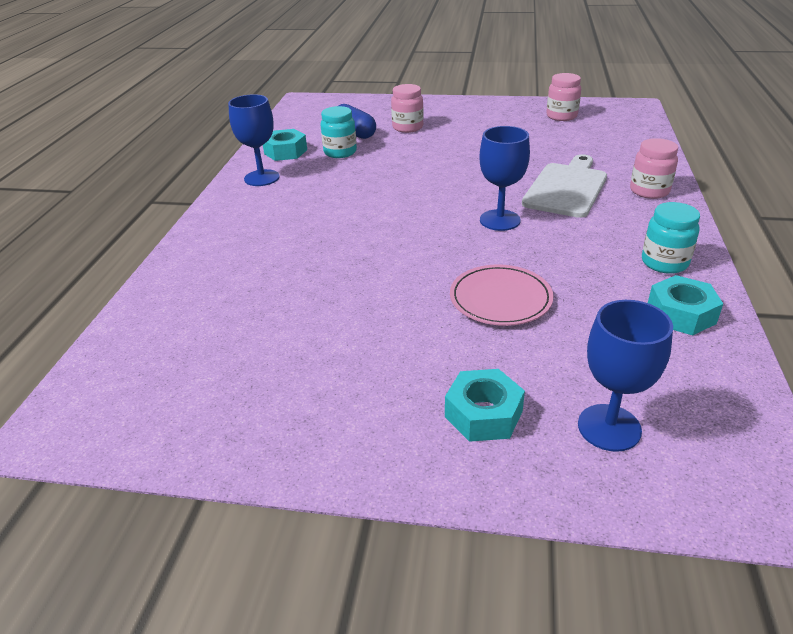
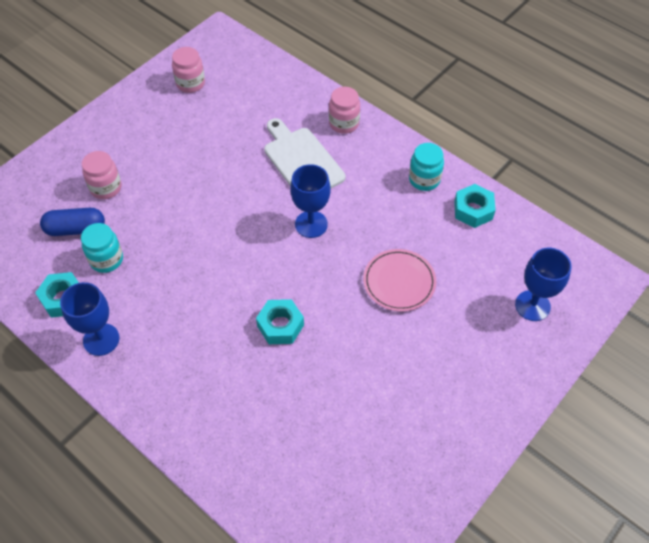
camera: 60 degrees left, 20 degrees up
(483, 414) = (490, 353): turquoise nut -> turquoise nut (280, 326)

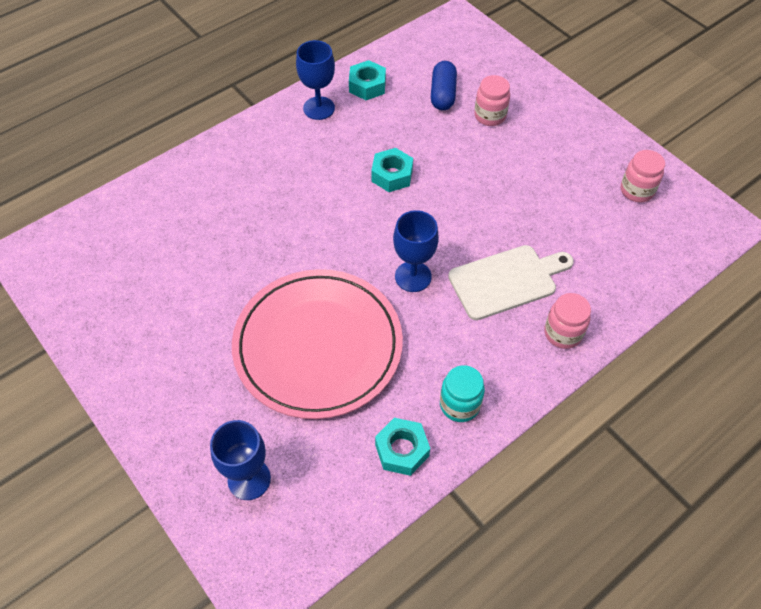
camera: 100 degrees right, 0 degrees up
(106, 259) = (403, 114): turquoise jar -> none
(280, 326) = (295, 234): turquoise nut -> turquoise nut (392, 175)
(399, 282) = (318, 346): pink plate -> pink plate, size x2.05

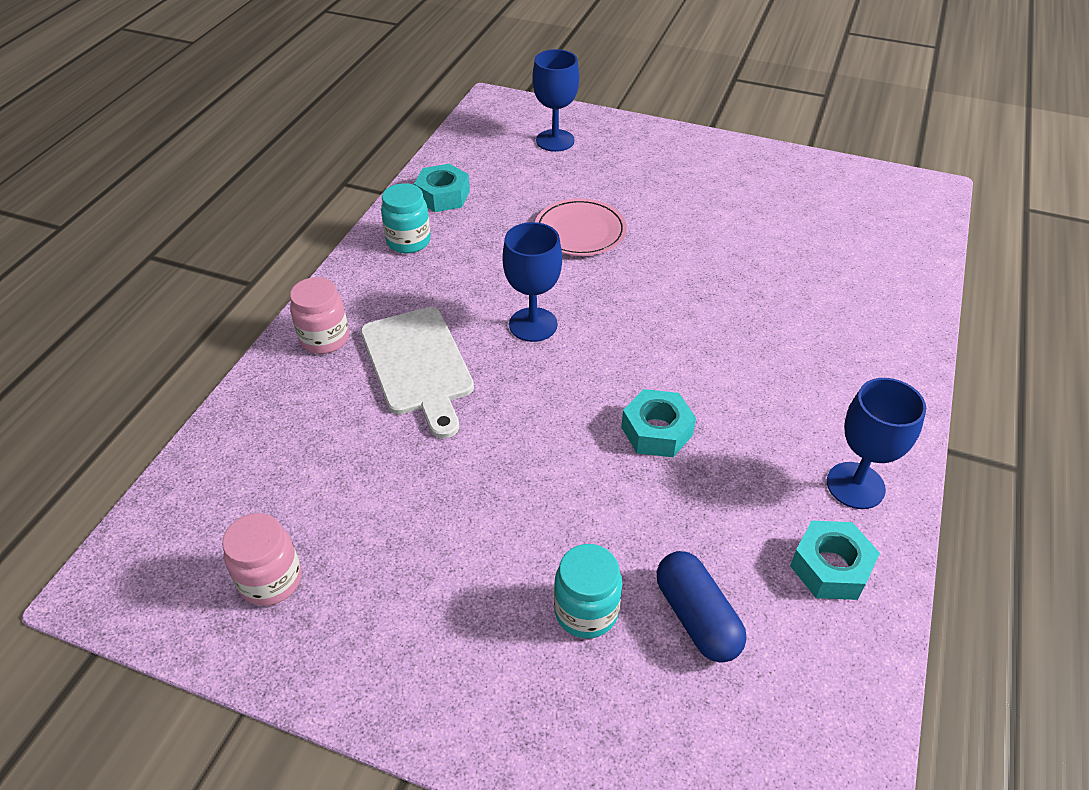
camera: 150 degrees right, 10 degrees down
(318, 346) = (580, 231): pink plate -> pink plate, size x0.49
(490, 116) = (586, 611): pink jar -> turquoise jar
(506, 281) = (418, 365): white cutting board -> white cutting board turned 60 degrees counterclockwise

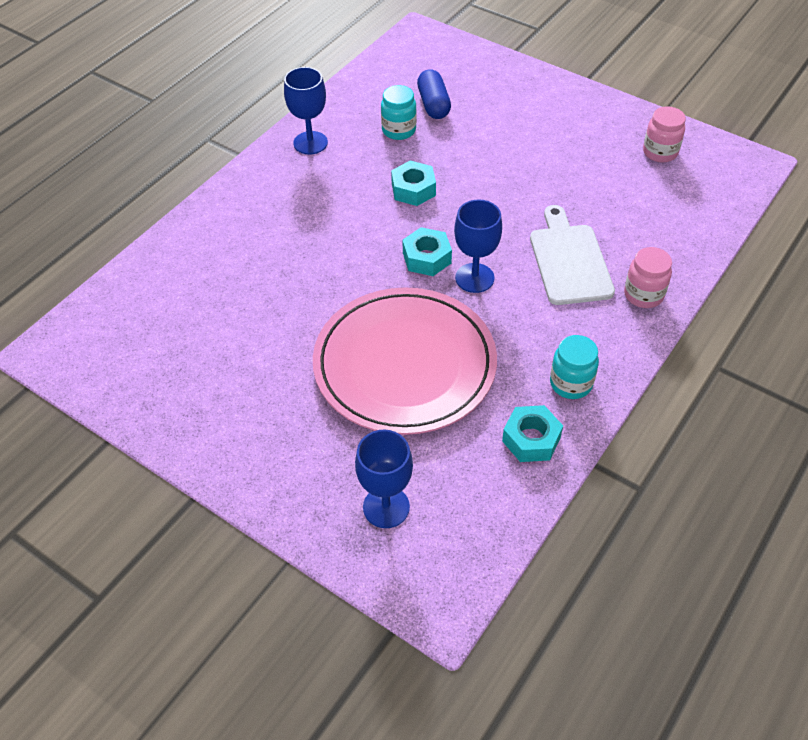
camera: 165 degrees left, 5 degrees up
(580, 231) = (404, 365): pink plate -> pink plate, size x2.05
(586, 611) = (489, 115): turquoise jar -> turquoise jar (399, 130)
(830, 567) = (352, 112): turquoise nut -> turquoise nut (426, 258)

